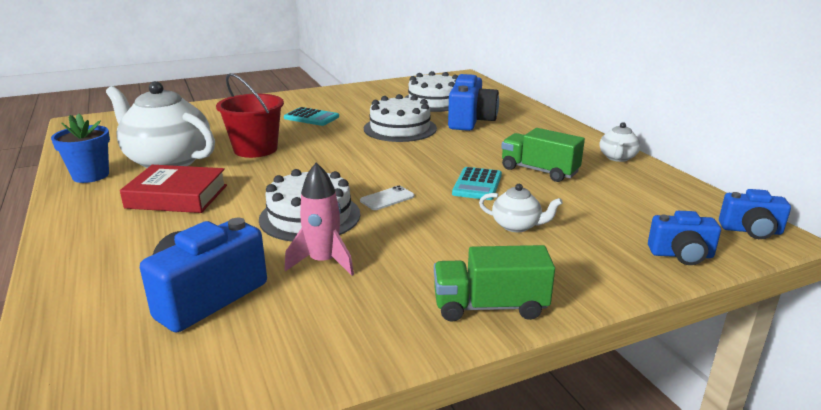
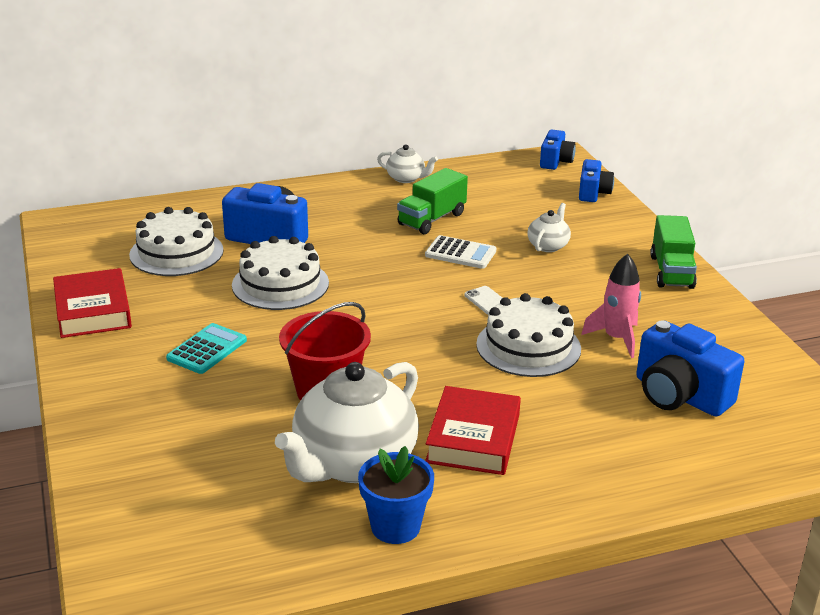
camera: 85 degrees left, 5 degrees up
(356, 92) = (93, 311): none -> red book
(477, 184) = (460, 253): turquoise calculator -> white calculator

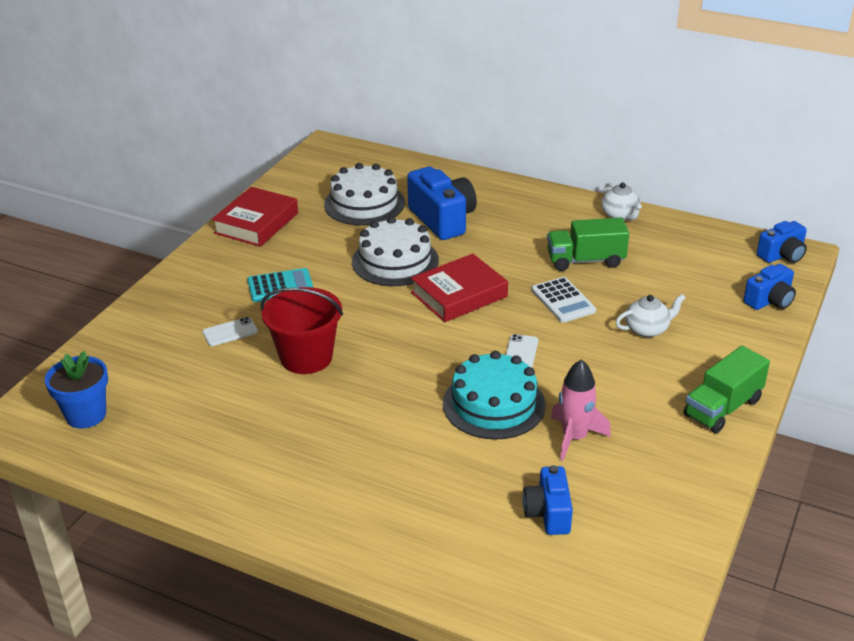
camera: 45 degrees right, 5 degrees up
(221, 408) = (230, 332): none -> white phone
(353, 463) = (247, 417): white teapot -> none
(395, 526) = (206, 476): blue flower pot -> blue flower pot (86, 415)
(473, 438) = (345, 449): red book -> red book (459, 295)
(528, 346) = (494, 404): white cake -> turquoise cake
(679, 395) = (548, 513): blue camera -> blue camera, size x0.61

